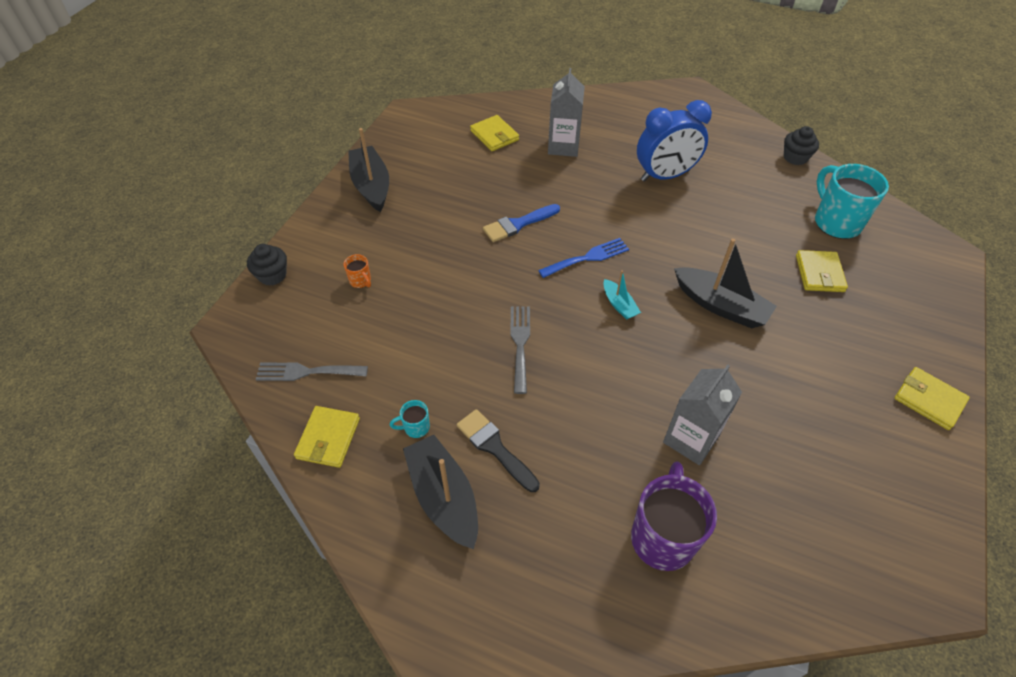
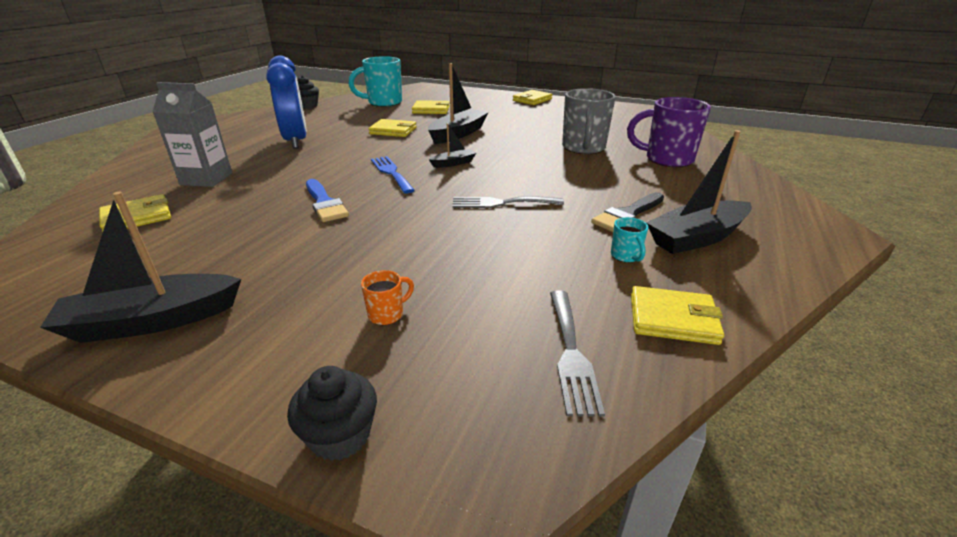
camera: 90 degrees left, 20 degrees down
(619, 305) = (453, 163): turquoise boat -> black boat
(691, 439) = (583, 148): grey carton -> grey mug
(717, 245) = (393, 131): none -> yellow wallet

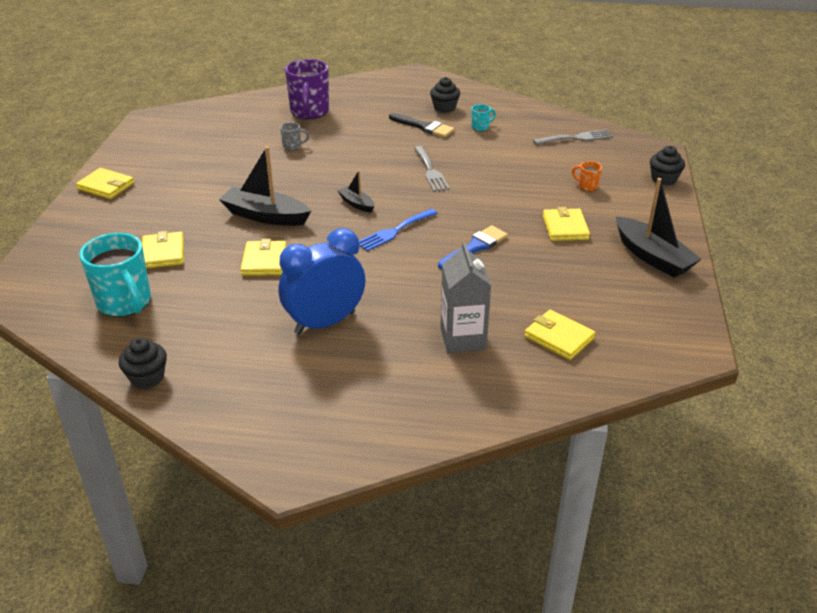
camera: 105 degrees left, 5 degrees up
(583, 148) = (292, 146): grey mug -> grey mug, size x0.44
(672, 319) = (533, 117): yellow wallet -> yellow wallet (565, 228)
(697, 238) = (444, 108): black boat -> black cupcake

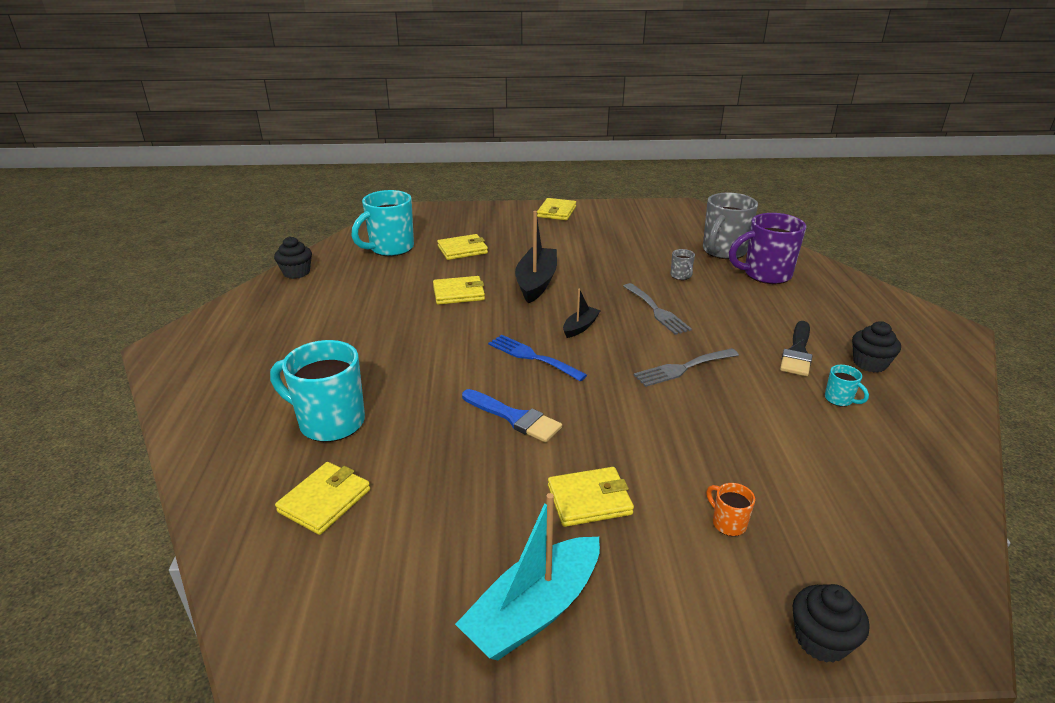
camera: 80 degrees right, 5 degrees down
(259, 120) = (723, 251): none -> grey mug
(325, 323) = (362, 336): blue clock -> none
(463, 339) = (329, 422): grey carton -> turquoise mug
(576, 138) = (893, 507): grey fork -> grey fork (657, 311)
(587, 186) = (728, 523): orange mug -> orange mug turned 60 degrees counterclockwise
(652, 257) = (534, 610): black boat -> turquoise boat

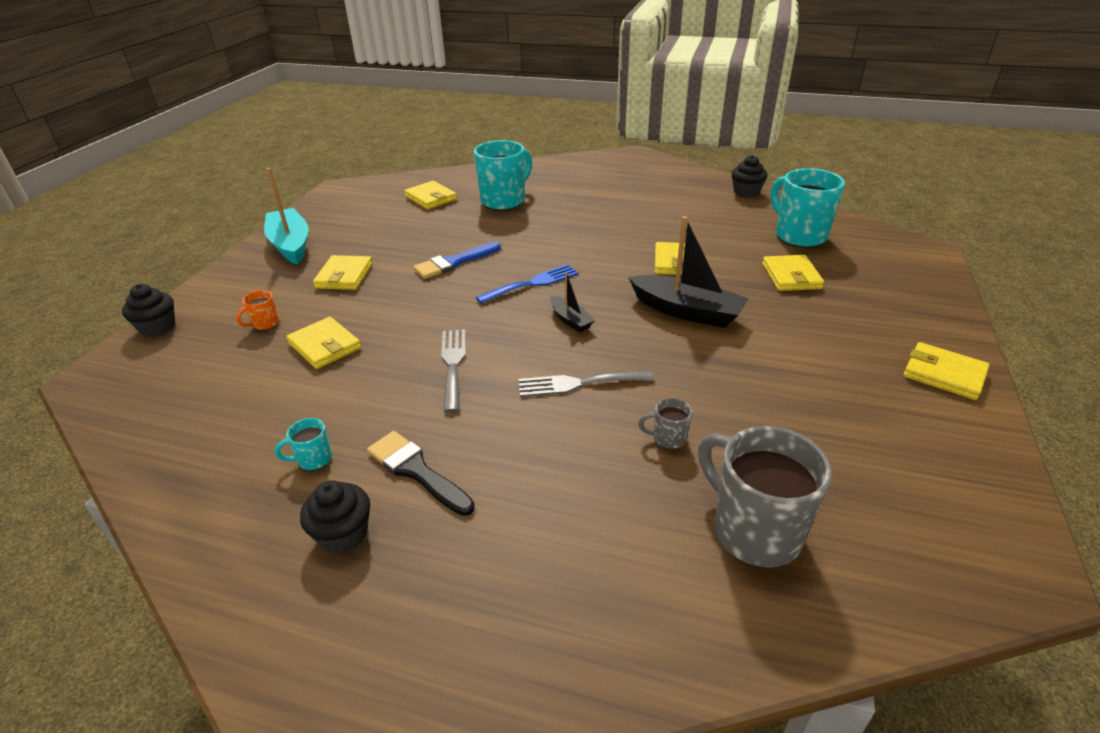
camera: 110 degrees right, 5 degrees up
(722, 454) = (325, 346): none -> yellow wallet
(728, 523) = (265, 324): orange mug -> orange mug turned 150 degrees clockwise
(765, 275) = (643, 549): purple mug -> none

